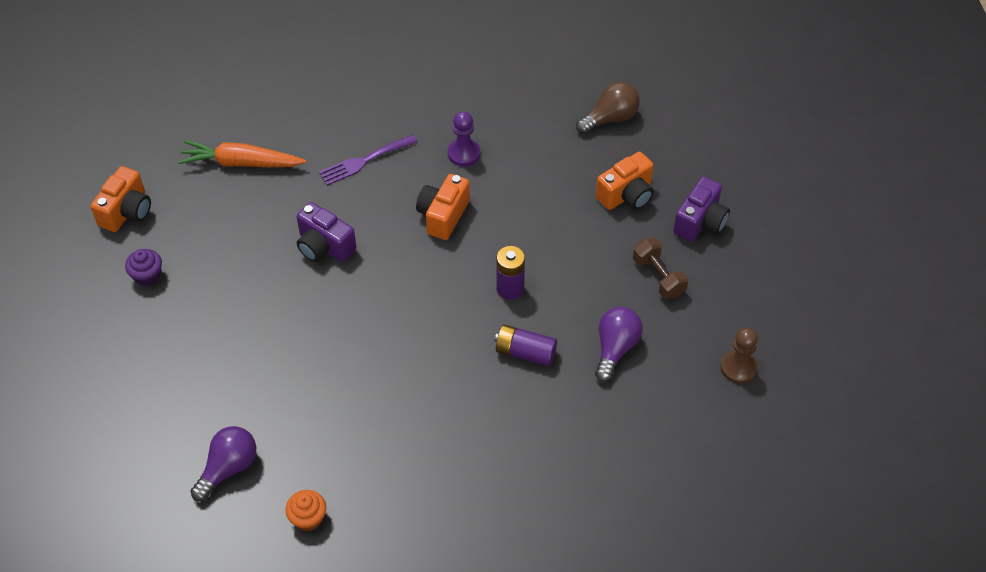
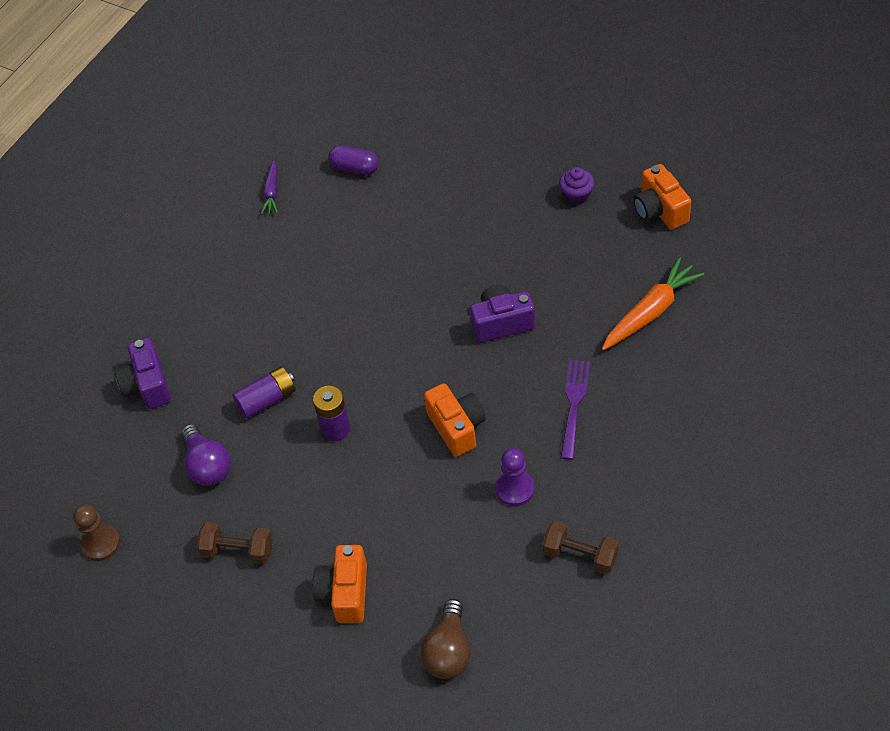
camera: 135 degrees right, 0 degrees up
(228, 468) = (354, 168): purple light bulb -> purple capsule
(308, 518) = (272, 192): orange cupcake -> purple carrot
(482, 93) = (580, 555): none -> brown dumbbell
(700, 222) = (258, 633): purple camera -> purple camera (147, 385)

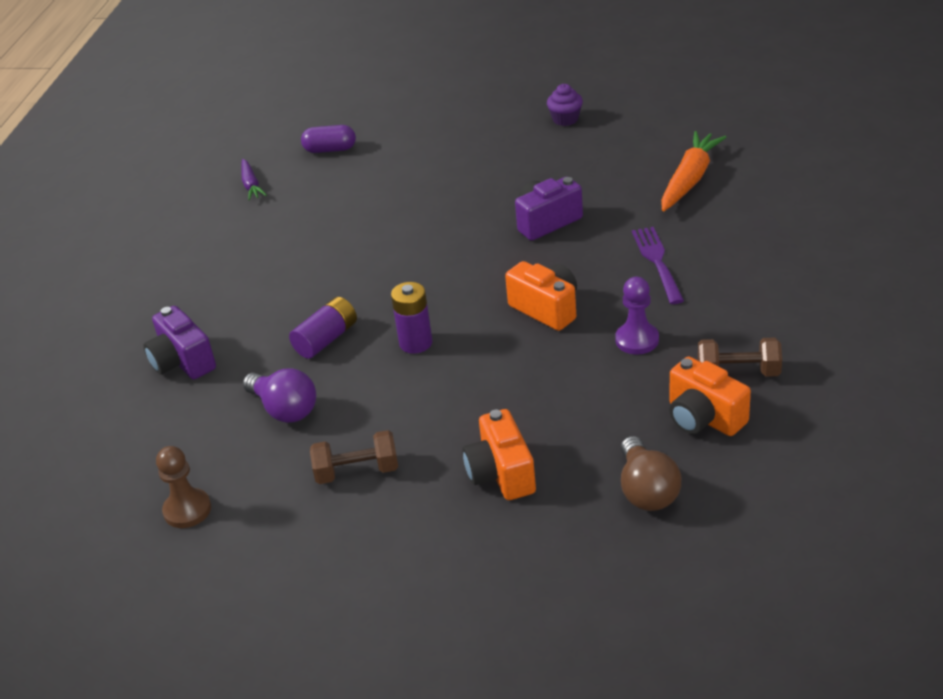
camera: 20 degrees left, 15 degrees down
(660, 210) = (652, 111): orange camera -> orange camera (703, 418)

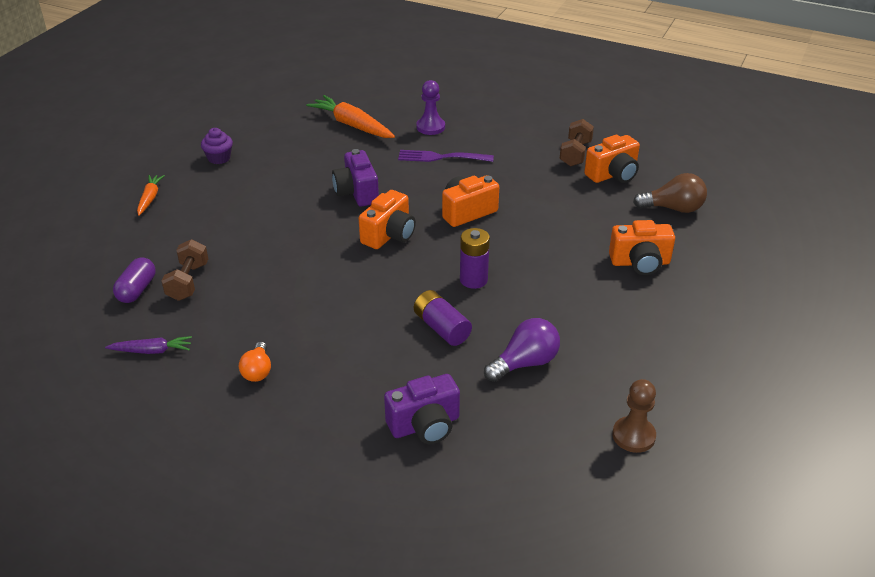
camera: 80 degrees left, 0 degrees up
(237, 246) = (257, 371): none -> orange light bulb
(357, 471) = (616, 331): brown dumbbell -> brown dumbbell (188, 282)
(472, 107) = (150, 198): none -> orange carrot
(475, 265) = (389, 235): none -> orange camera
(637, 340) = (523, 182): purple pawn -> purple pawn (430, 127)

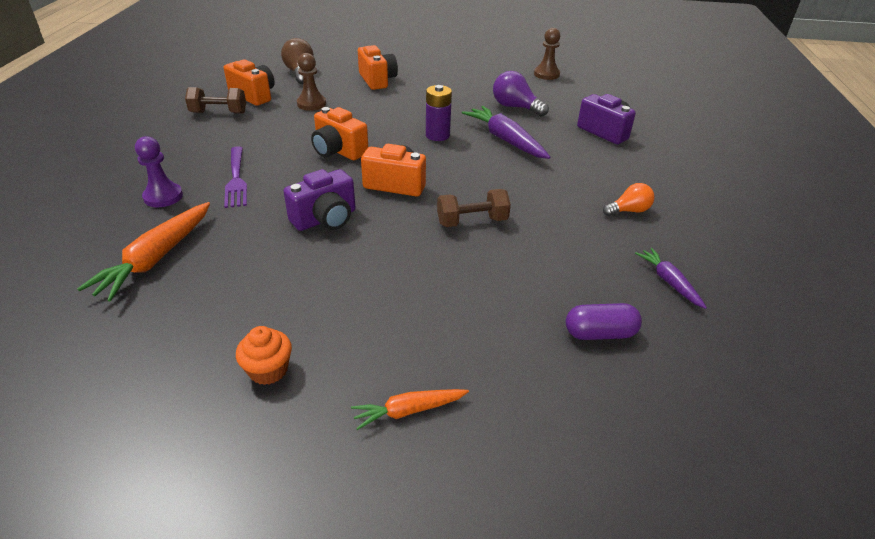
camera: 110 degrees left, 0 degrees up
(188, 282) = (555, 296): brown dumbbell -> brown dumbbell (472, 221)
(219, 158) = (268, 370): purple cupcake -> orange cupcake
(441, 328) = (505, 140): purple battery -> purple carrot
(581, 208) = (311, 104): none -> brown pawn

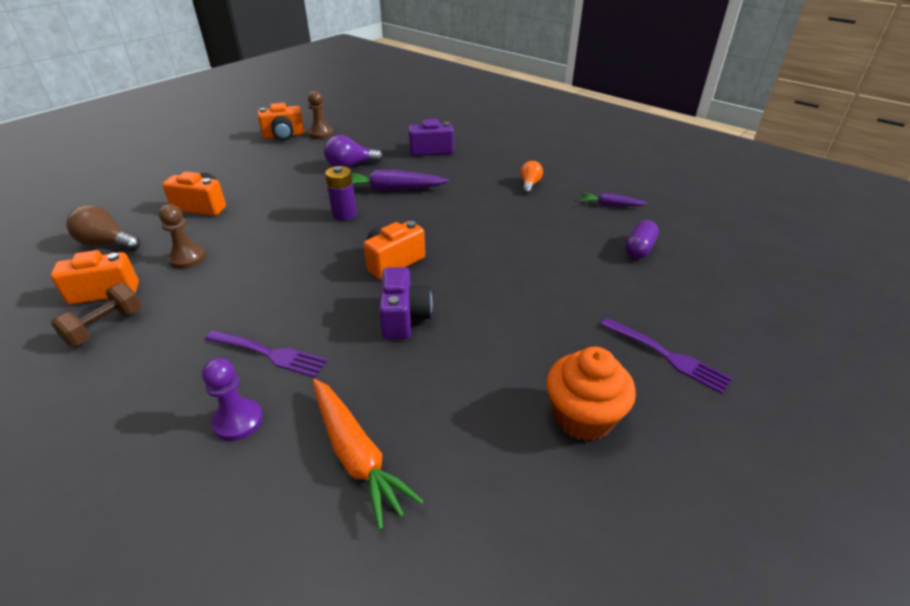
camera: 55 degrees left, 0 degrees up
(268, 370) = (583, 417): orange cupcake -> orange cupcake, size x1.70
(338, 151) = (301, 273): orange camera -> orange camera (284, 136)
(408, 411) = (666, 356): orange carrot -> purple fork
(472, 221) = (482, 247): brown dumbbell -> none

